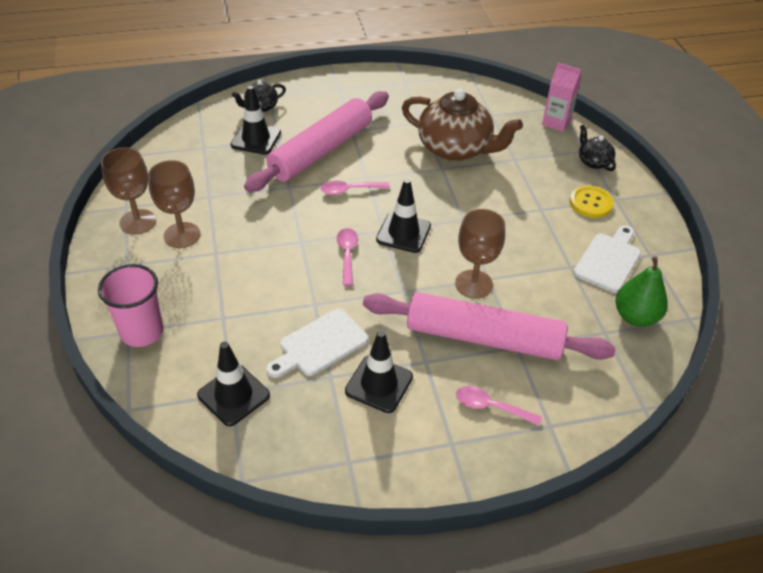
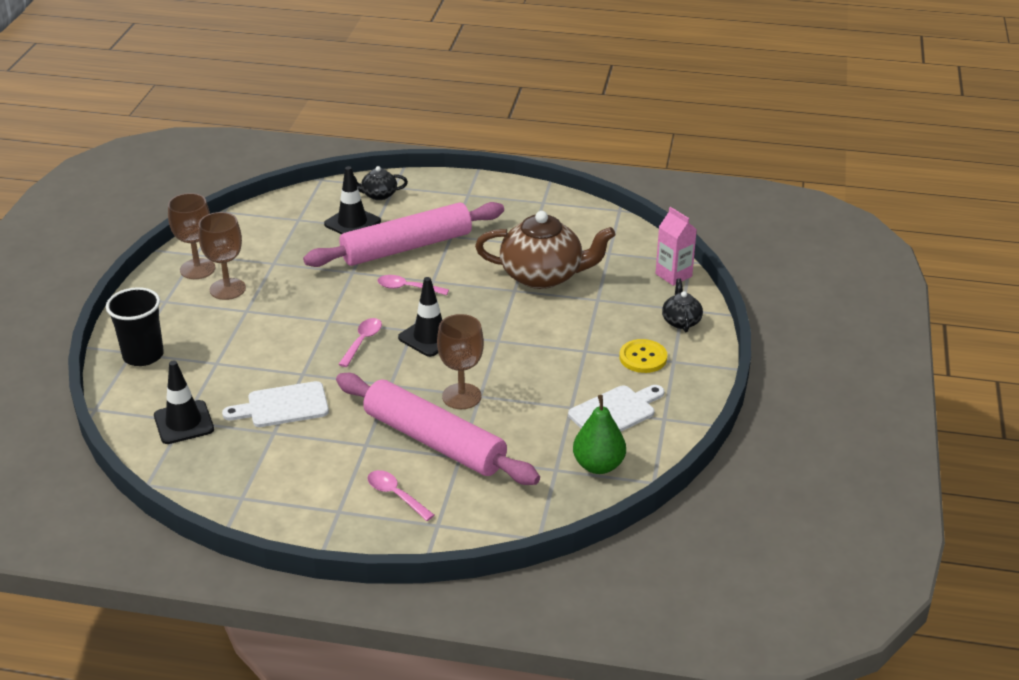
camera: 25 degrees right, 10 degrees down
(142, 331) = (143, 355): pink cup -> black cup
(379, 384) = (311, 449): black traffic cone -> none
(456, 148) = (543, 275): brown teapot -> brown teapot turned 45 degrees counterclockwise

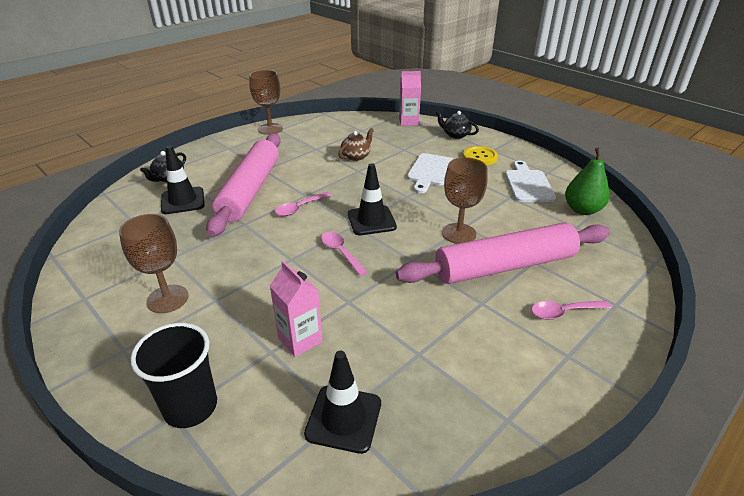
camera: 55 degrees left, 0 degrees up
(197, 269) = (108, 306): brown goblet -> brown goblet (270, 129)
(239, 370) = (300, 340): none -> pink carton
(283, 406) = (384, 331): white cutting board -> white cutting board (430, 171)
(543, 275) = (356, 156): brown teapot -> brown teapot, size x0.47

